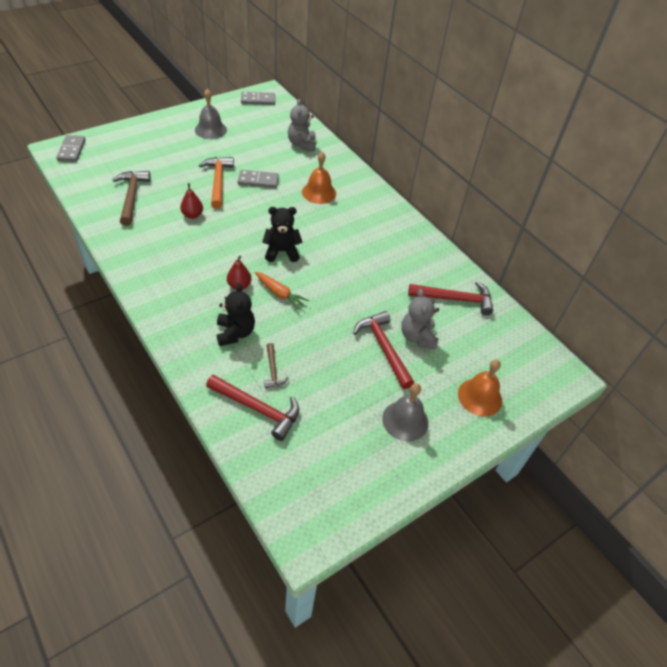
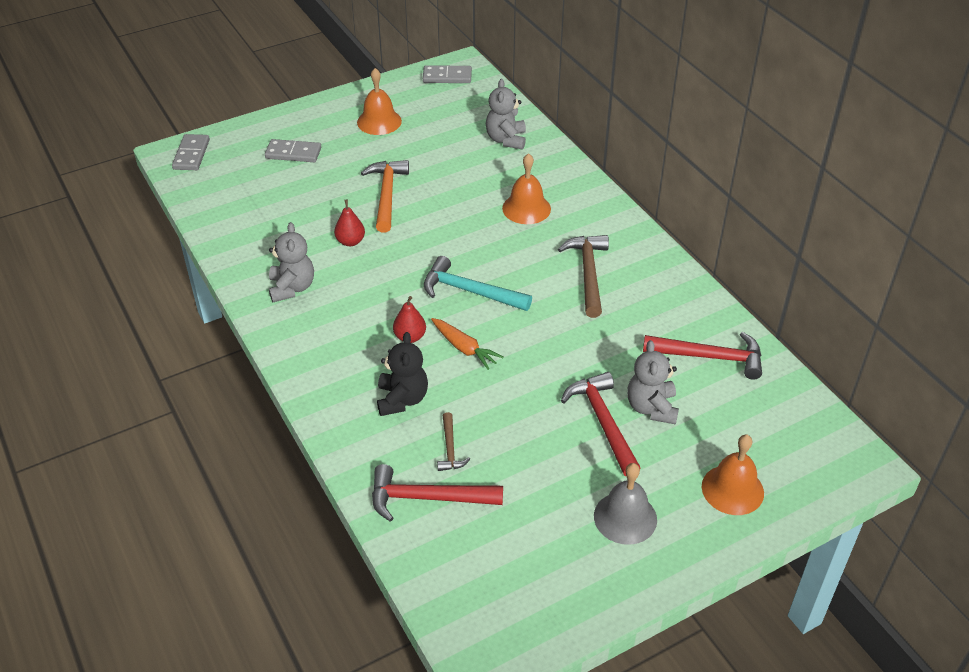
camera: 10 degrees right, 5 degrees down
(132, 197) = (270, 217): brown hammer -> brown hammer (588, 273)
(149, 249) = (292, 288): none -> grey teddy bear
(210, 130) = (379, 121): grey bell -> orange bell
(257, 409) = (427, 498): red hammer -> red hammer turned 150 degrees clockwise
(258, 181) = (442, 193): grey domino -> grey domino (293, 153)
(282, 252) = (470, 291): black teddy bear -> turquoise hammer

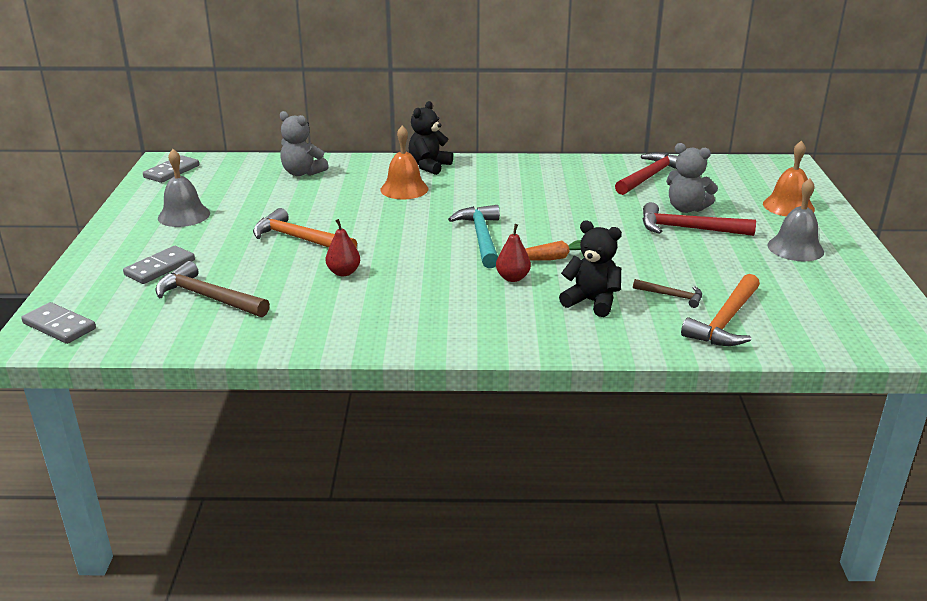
camera: 60 degrees left, 15 degrees down
(292, 288) = (374, 319): grey teddy bear -> none
(379, 121) = (184, 215): orange bell -> grey bell
(427, 498) = (725, 321): red hammer -> orange hammer
(470, 291) = (481, 237): turquoise hammer -> turquoise hammer turned 120 degrees clockwise
(588, 273) = (514, 189): brown hammer -> brown hammer (208, 297)
(589, 202) = (429, 166): none -> black teddy bear

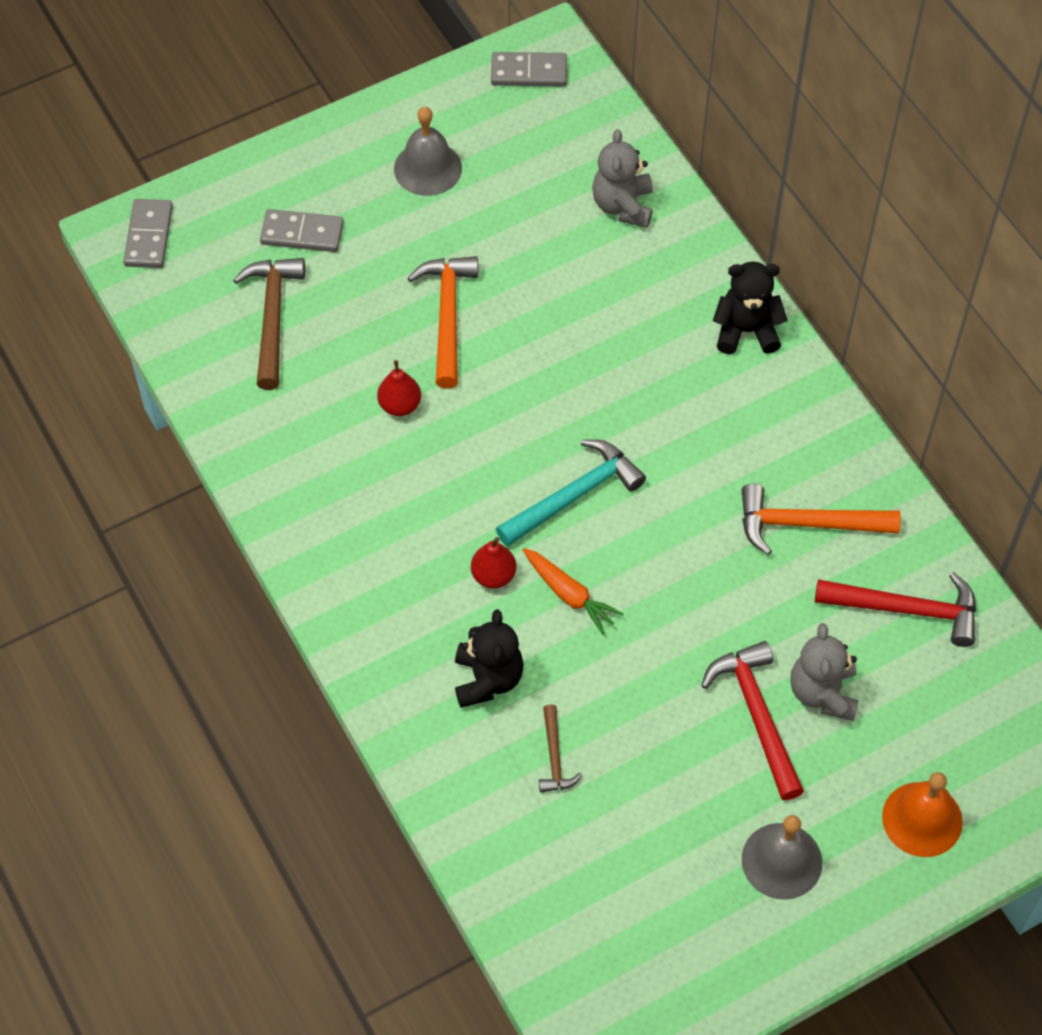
camera: 60 degrees right, 30 degrees up
(404, 189) = (654, 342): orange bell -> none
(725, 321) = (527, 831): orange hammer -> orange hammer (807, 523)

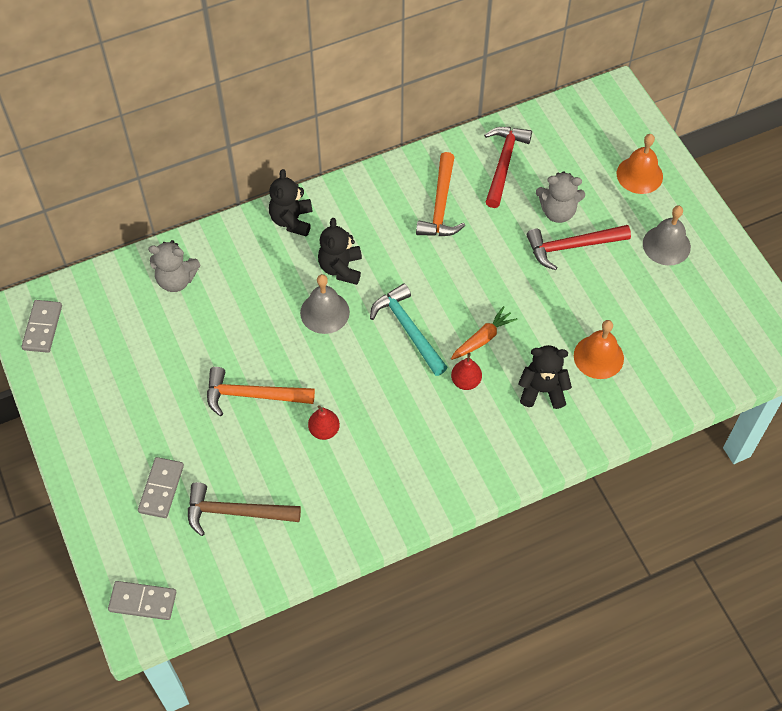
camera: 85 degrees left, 0 degrees up
(428, 168) = (117, 400): grey bell -> grey bell (324, 312)
(554, 757) = (598, 357): brown hammer -> orange bell
(670, 401) = (341, 268): none -> black teddy bear

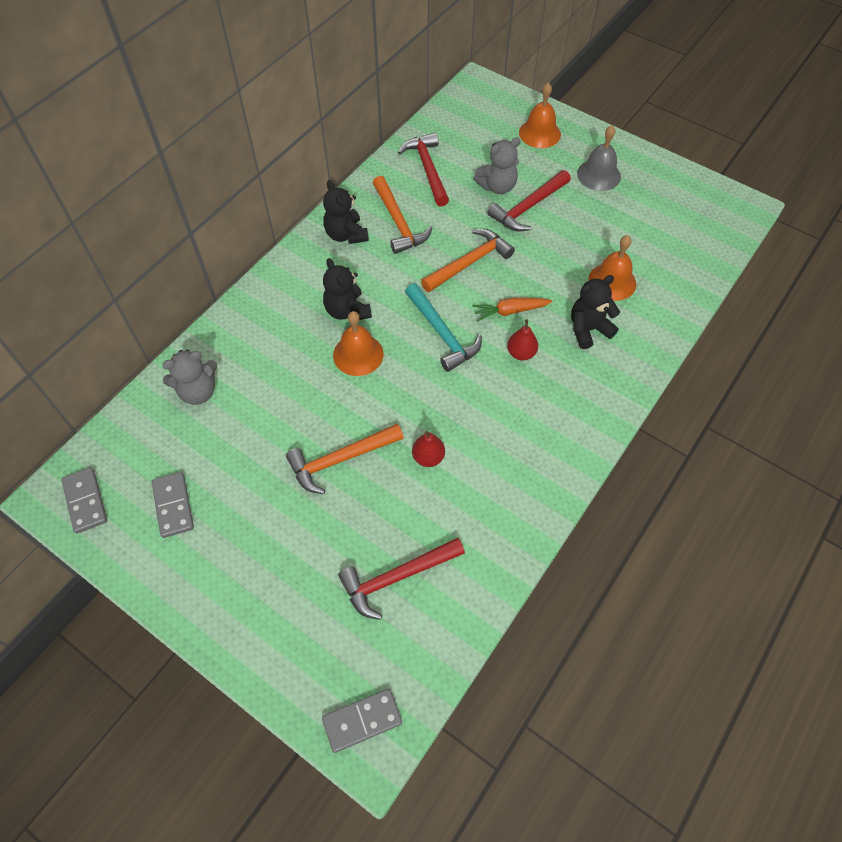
camera: 30 degrees left, 0 degrees up
(161, 489) = (308, 595): grey domino -> grey domino (173, 505)
(236, 512) = (396, 577): brown hammer -> red hammer
(292, 220) = (275, 291): black teddy bear -> black teddy bear (346, 235)
(324, 312) = (358, 354): grey bell -> orange bell
(408, 329) = (442, 334): turquoise hammer -> turquoise hammer turned 150 degrees counterclockwise
(479, 275) = (469, 262): none -> orange hammer
(483, 338) = (510, 311): orange carrot -> orange carrot turned 120 degrees counterclockwise

